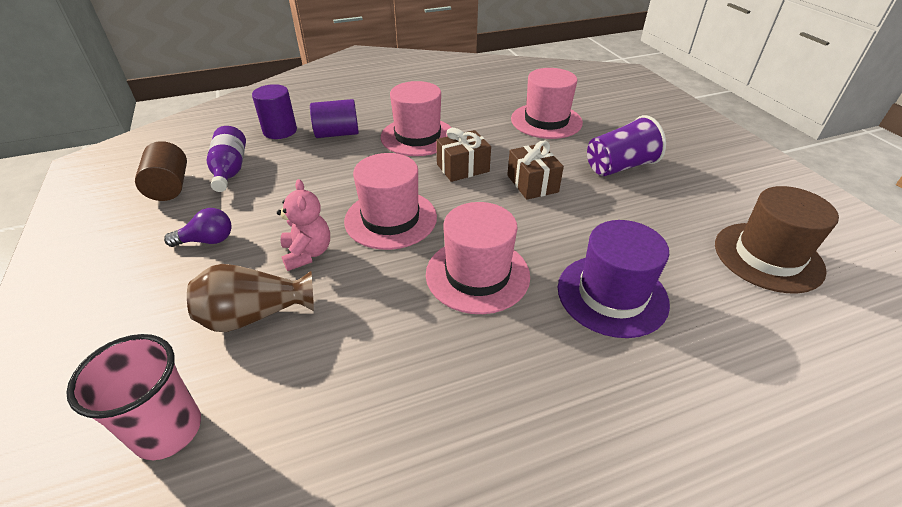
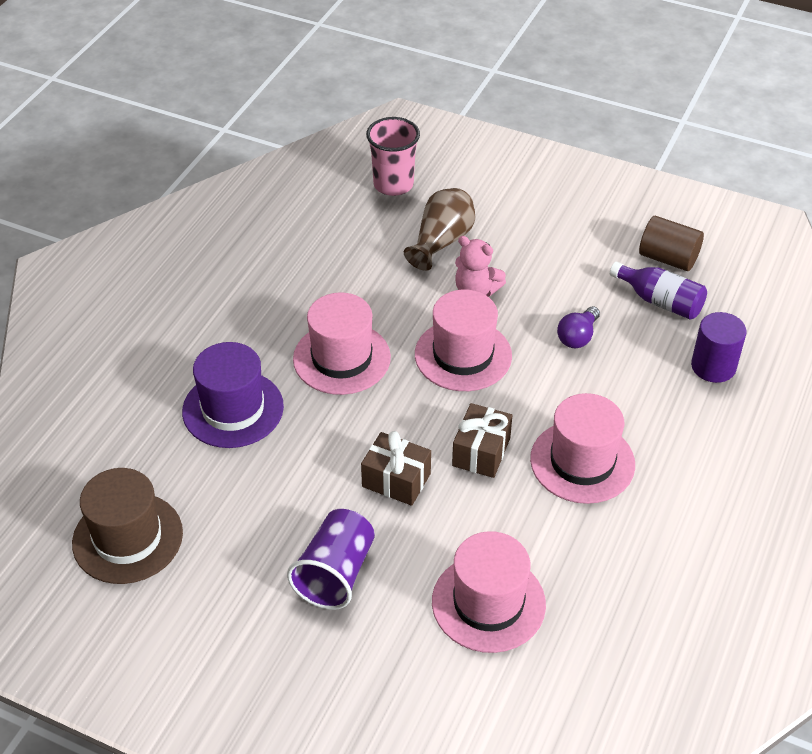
camera: 135 degrees right, 5 degrees up
(207, 240) = (555, 251): purple light bulb -> purple light bulb (577, 337)
(337, 134) = (659, 404): purple cylinder -> none

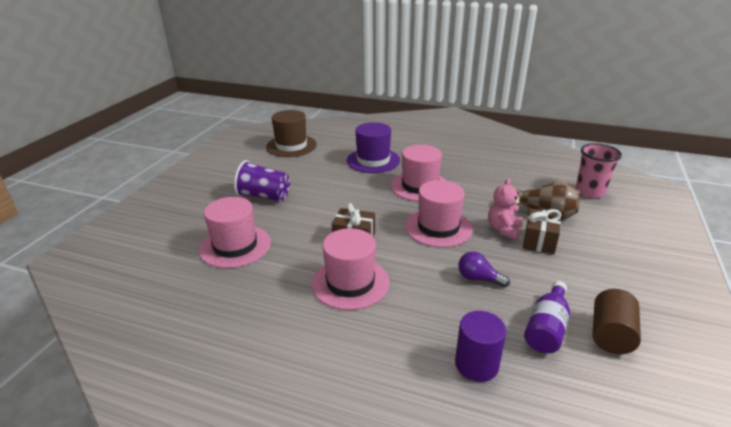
camera: 85 degrees right, 15 degrees down
(396, 480) = (328, 210): brown gift -> brown gift (539, 241)

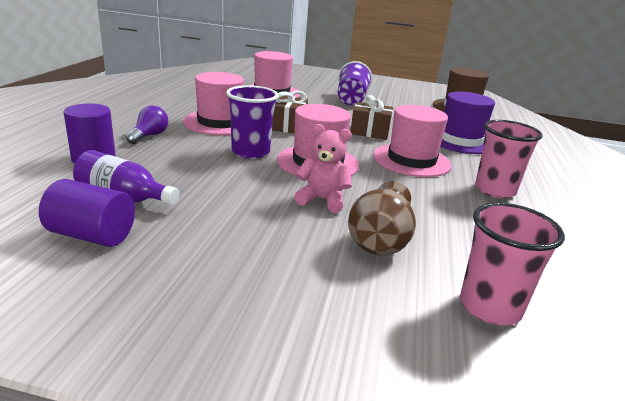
camera: 80 degrees right, 5 degrees down
(427, 261) = (250, 152): none -> purple cup
(459, 165) = (495, 190): none -> pink cup
(478, 278) = (218, 173): purple light bulb -> purple light bulb (149, 136)
(539, 241) = (299, 221): brown gift -> brown gift (370, 132)
(610, 335) = (92, 235): brown cylinder -> purple cylinder

